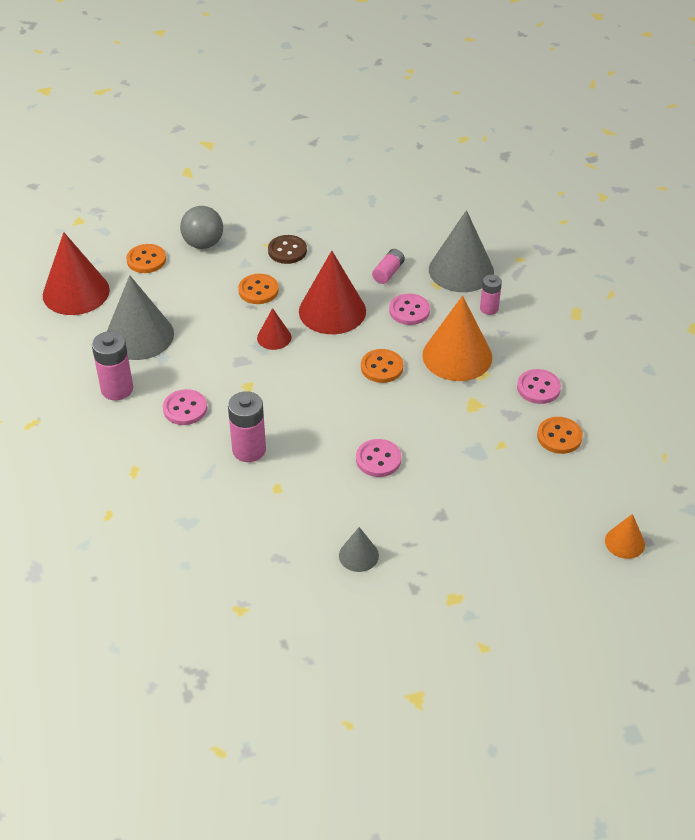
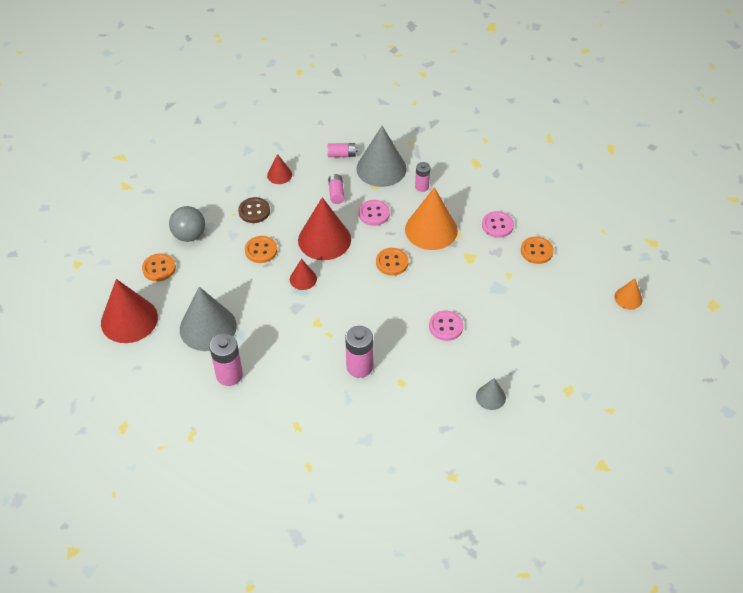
camera: 35 degrees left, 5 degrees up
(185, 409) = (290, 362): pink button -> none
(346, 228) = (279, 175): none -> red cone
(431, 238) = (342, 155): none -> pink battery

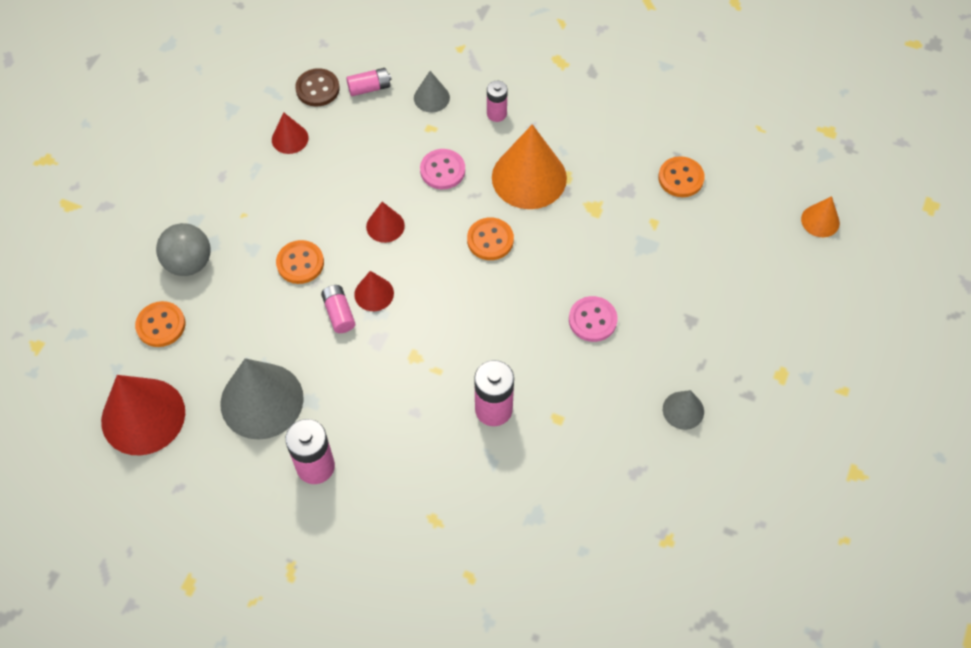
camera: 15 degrees left, 10 degrees up
(254, 211) = (271, 204): brown button -> brown button (317, 89)
(324, 239) = (385, 226): red cone -> red cone, size x0.50
(336, 193) = (380, 150): pink battery -> pink battery (339, 313)
(381, 168) = (431, 97): grey cone -> grey cone, size x0.50
(497, 225) = (617, 151): pink button -> none

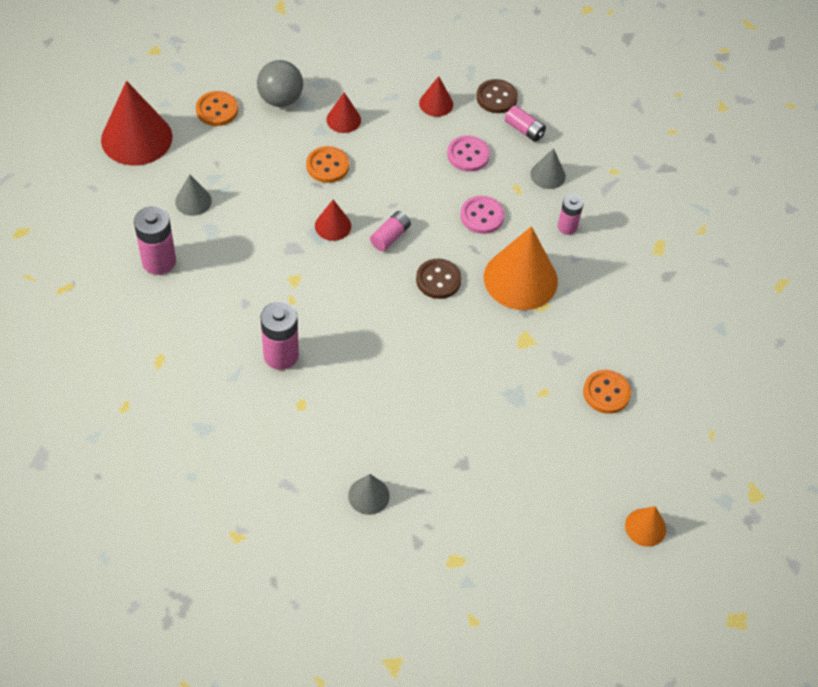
camera: 55 degrees right, 5 degrees down
(262, 400) = (193, 201): grey cone -> grey cone, size x0.50
(339, 313) = (300, 212): pink battery -> pink battery (390, 236)
(385, 226) = (400, 203): red cone -> red cone (343, 119)
(490, 240) = (438, 280): orange button -> brown button
(592, 320) = (412, 388): pink button -> pink button (468, 155)

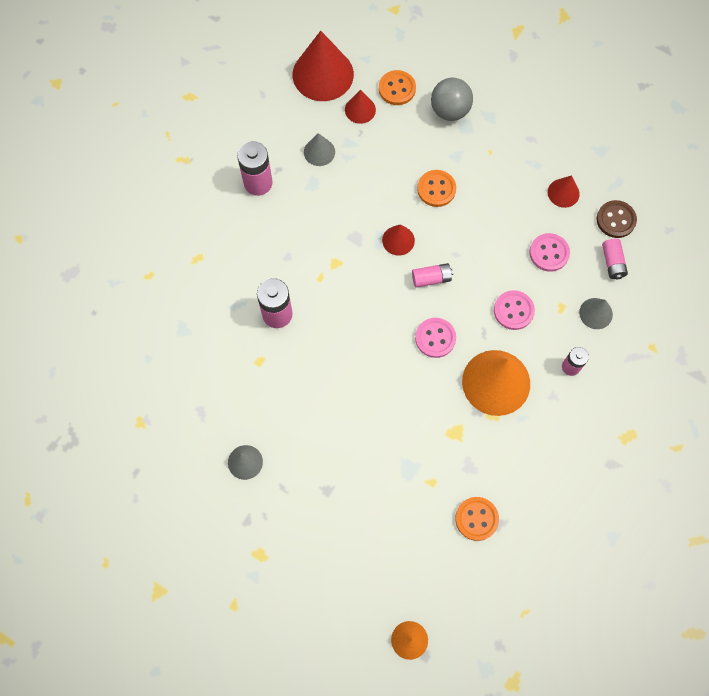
camera: 45 degrees right, 15 degrees up
(343, 119) = (481, 159): red cone -> red cone (360, 109)
(438, 280) = (435, 338): brown button -> pink button

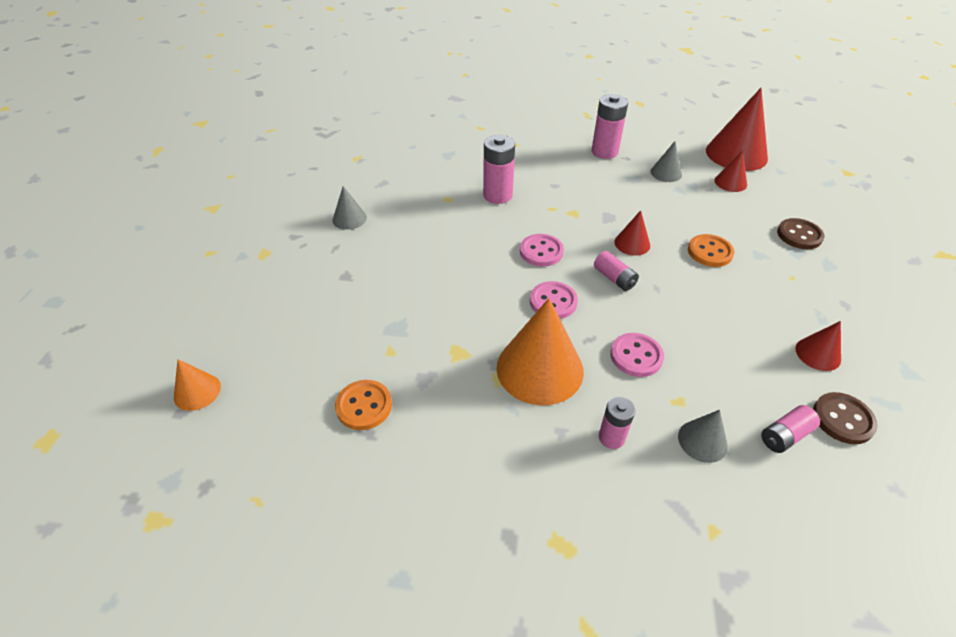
camera: 65 degrees right, 25 degrees down
(397, 89) = (777, 196): orange button -> none
(450, 110) = (799, 235): grey ball -> brown button
(549, 253) = (733, 365): pink button -> pink button (541, 251)

